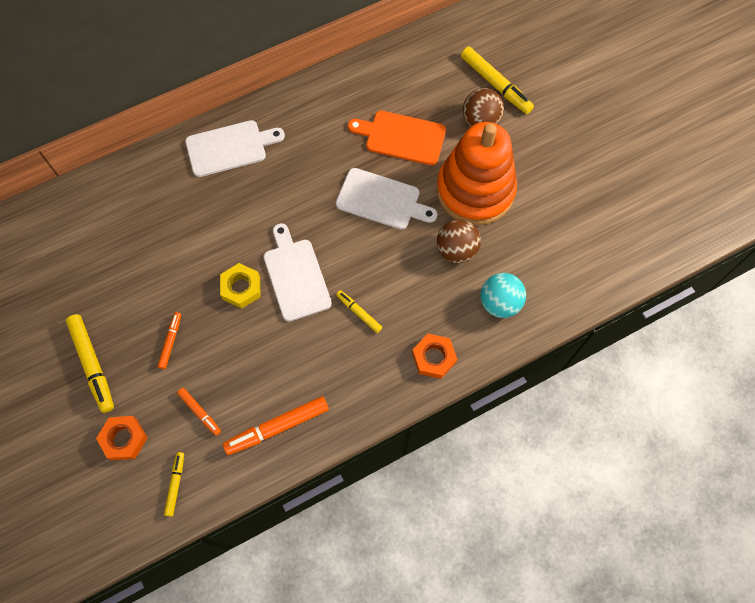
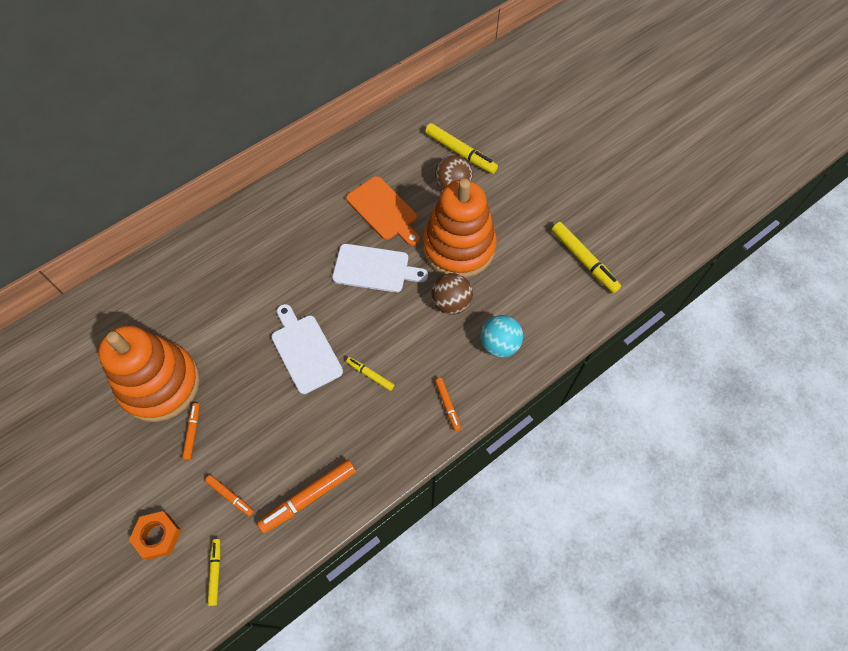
camera: 10 degrees left, 5 degrees down
(93, 364) = (117, 467): yellow marker -> yellow marker (584, 260)
(144, 287) = (160, 384): none -> orange stacking toy
(230, 148) = (225, 243): white cutting board -> none
(241, 288) = (254, 370): yellow nut -> none
(402, 137) = (384, 210): orange cutting board -> orange cutting board turned 135 degrees counterclockwise
(434, 358) = (447, 405): orange nut -> orange marker

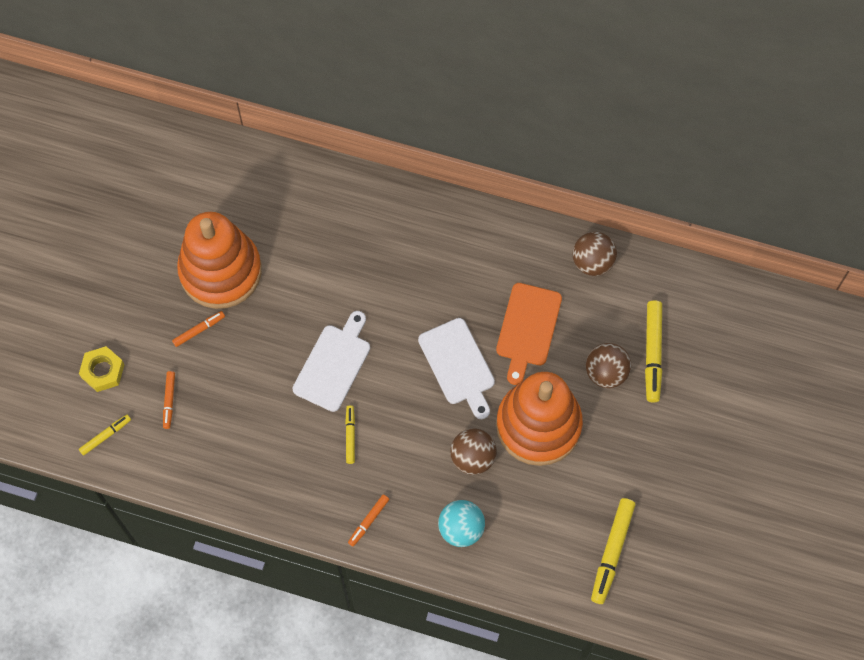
camera: 55 degrees right, 5 degrees up
(158, 536) = (103, 371): orange nut -> yellow nut
(309, 497) = (210, 463): orange marker -> none
(369, 146) = (592, 262): none -> brown ball

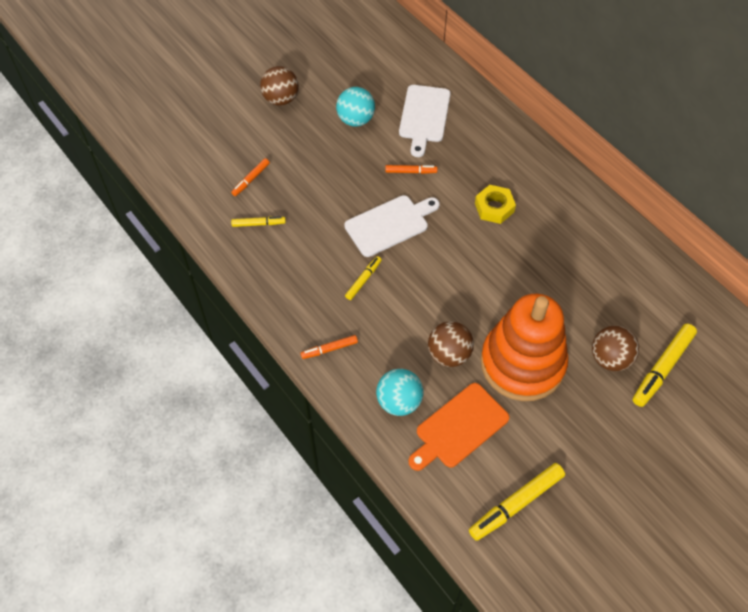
camera: 35 degrees right, 10 degrees down
(103, 371) = (222, 135): yellow nut -> yellow nut (494, 207)
(105, 436) = (188, 176): yellow marker -> yellow marker (258, 224)
(199, 330) = (309, 147): orange marker -> orange marker (411, 171)
(220, 271) = (355, 120): orange stacking toy -> turquoise ball
(458, 365) = (487, 280): white cutting board -> white cutting board (424, 116)
(528, 328) = (564, 287): orange cutting board -> orange cutting board (459, 427)
(592, 262) = (654, 271): brown ball -> brown ball (281, 99)

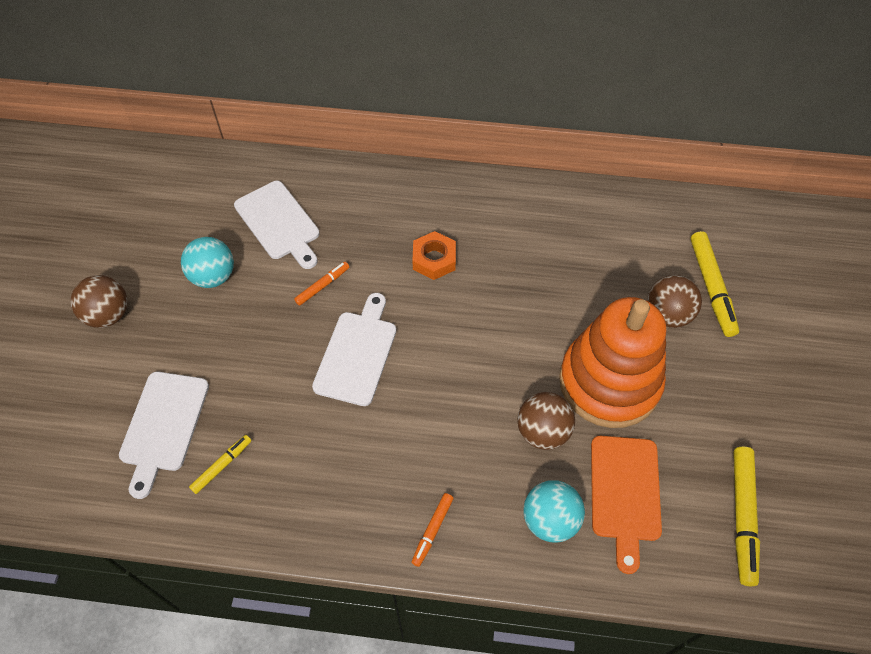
camera: 45 degrees left, 0 degrees up
(251, 179) = (163, 425): orange marker -> white cutting board
(363, 280) = (390, 430): yellow marker -> none
(494, 207) = (434, 259): yellow nut -> orange nut

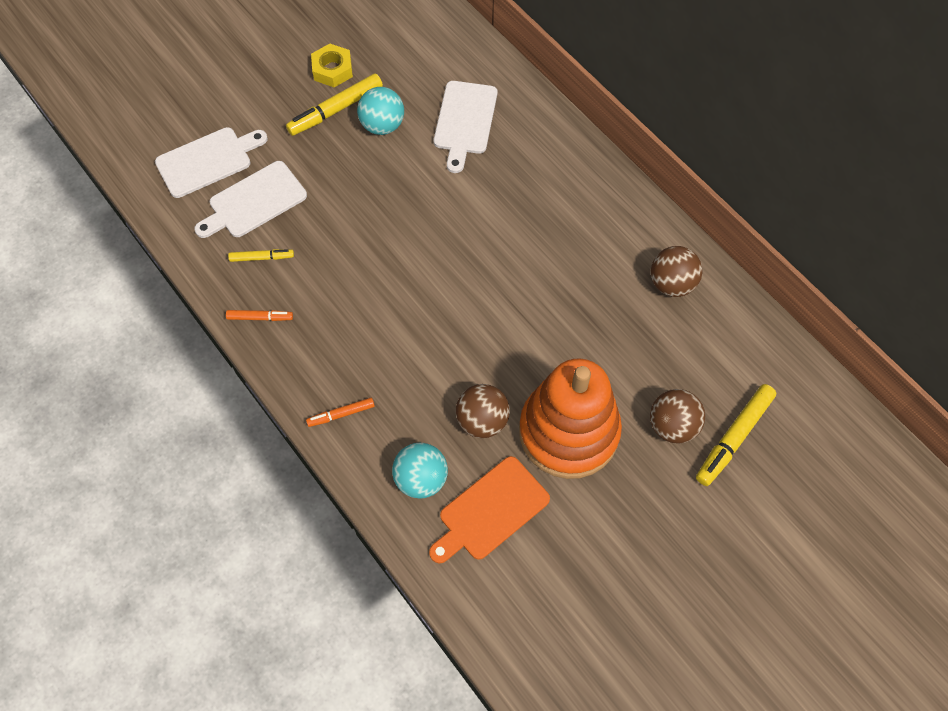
camera: 45 degrees right, 5 degrees up
(108, 315) = (293, 99): brown ball -> brown ball (672, 284)
(120, 266) = (332, 70): none -> yellow nut
(322, 286) = (446, 191): orange marker -> orange marker (260, 317)
(357, 354) = (418, 258): white cutting board -> white cutting board (207, 161)
(434, 259) = (544, 237): orange nut -> none
(742, 516) = (553, 604): yellow marker -> yellow marker (336, 110)

